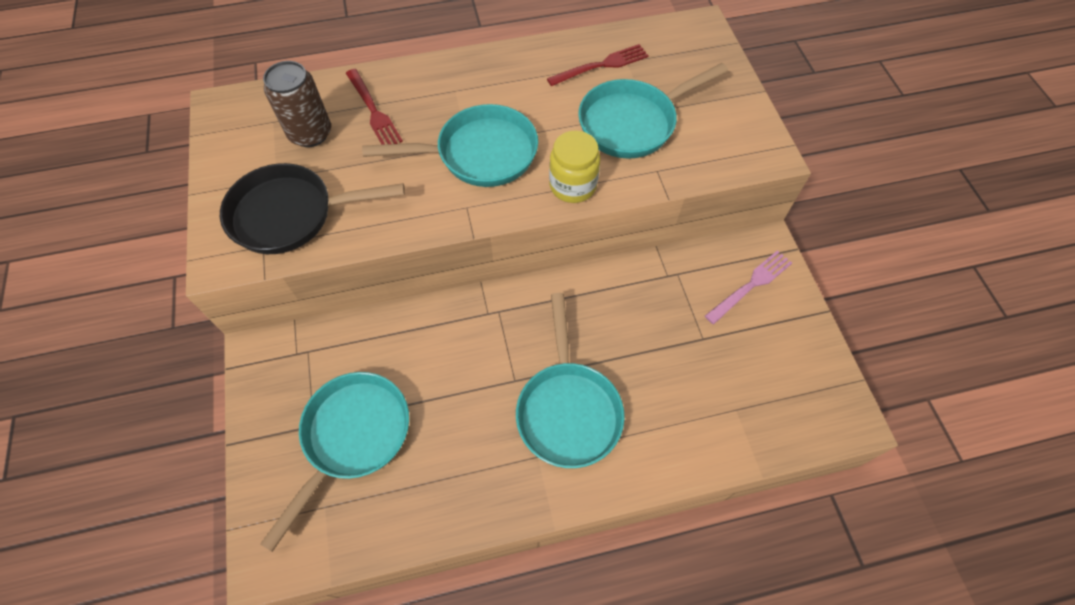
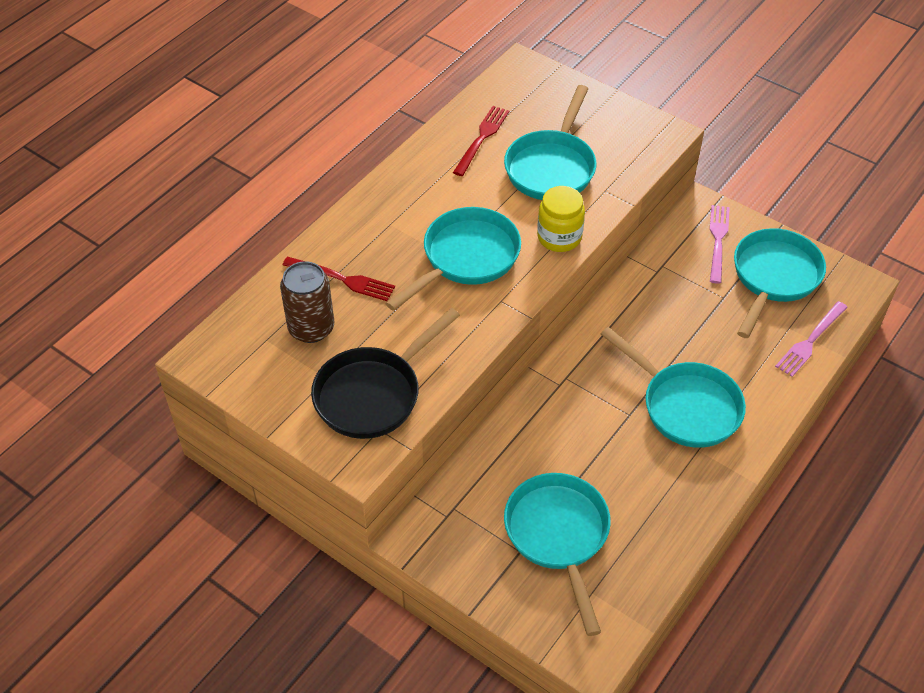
camera: 40 degrees left, 10 degrees down
(743, 437) = (810, 341): none -> pink fork
(769, 354) = (773, 278): none -> turquoise pan

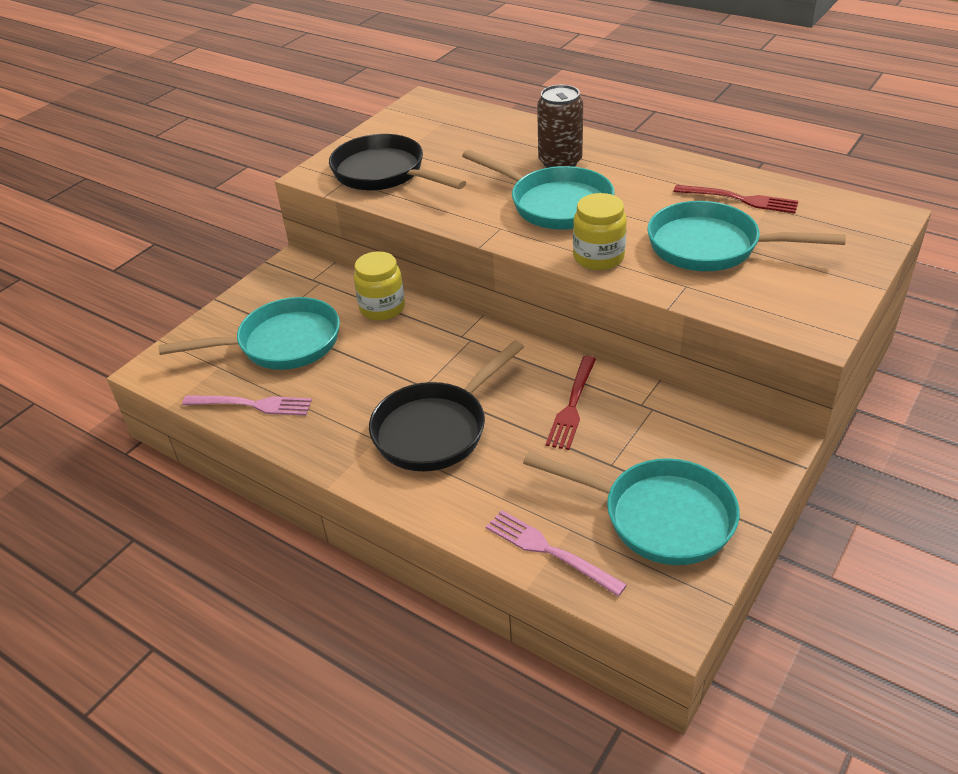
camera: 90 degrees right, 10 degrees down
(311, 328) = (457, 139): brown can -> brown can (560, 162)
(343, 279) = (515, 146): red fork -> red fork (572, 406)
(508, 448) = (382, 308): none -> yellow jar
(685, 406) = (436, 429): turquoise pan -> black pan
(718, 240) = (714, 460): pink fork -> pink fork (253, 405)

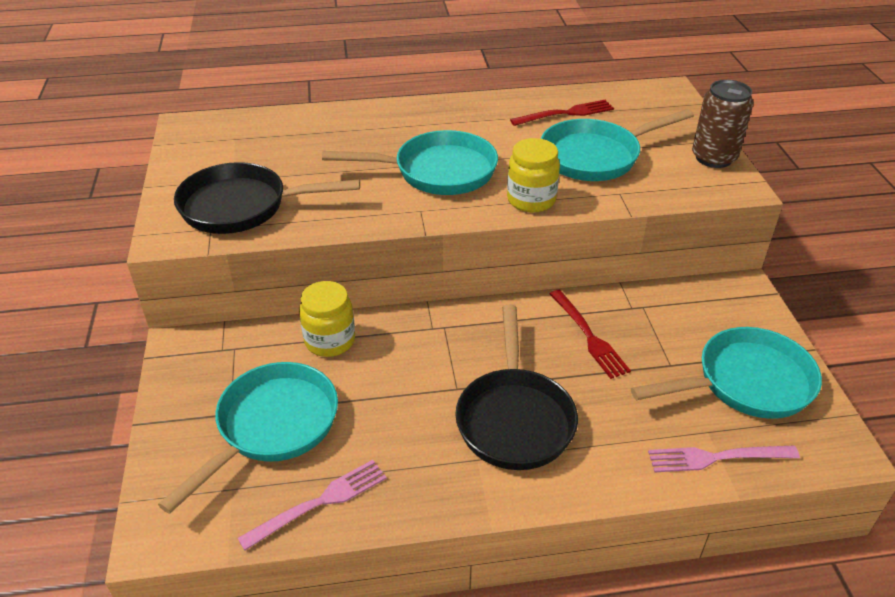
camera: 45 degrees left, 0 degrees up
(560, 162) = (392, 135): brown can -> brown can (713, 158)

